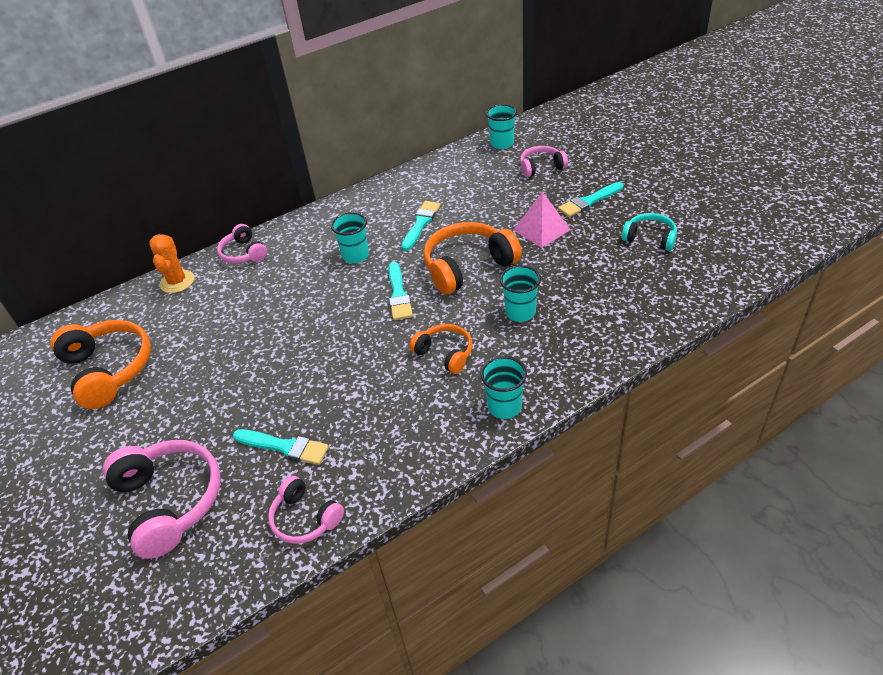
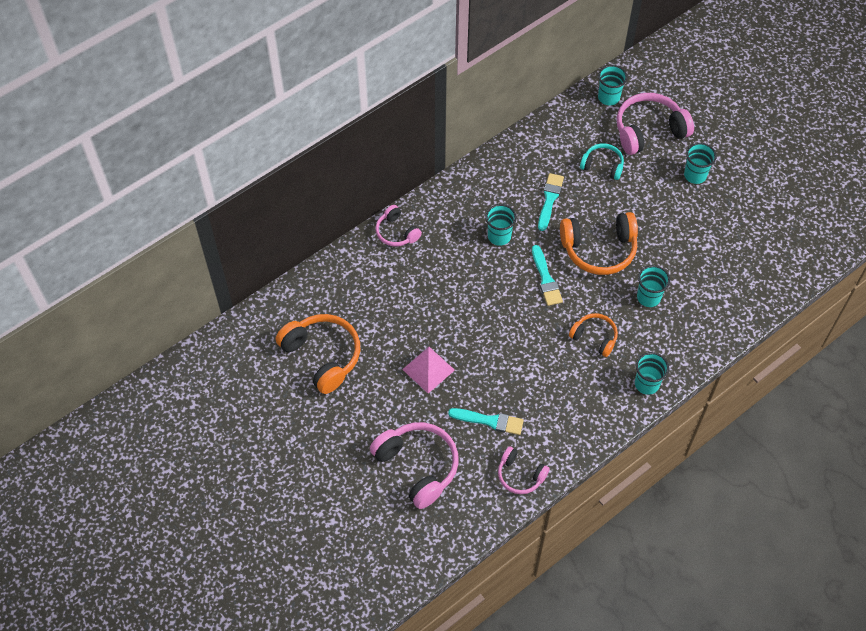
camera: 10 degrees left, 15 degrees up
(177, 282) = (346, 265): orange cactus -> none
(468, 266) = (599, 249): orange headphones -> orange headphones turned 150 degrees counterclockwise
(541, 167) = (649, 131): pink headphones -> pink headphones, size x1.74
(541, 229) = (656, 208): pink pyramid -> pink pyramid (428, 369)
(589, 201) = (695, 175): turquoise brush -> turquoise cup
(650, 238) = (748, 219): turquoise headphones -> turquoise headphones (602, 166)

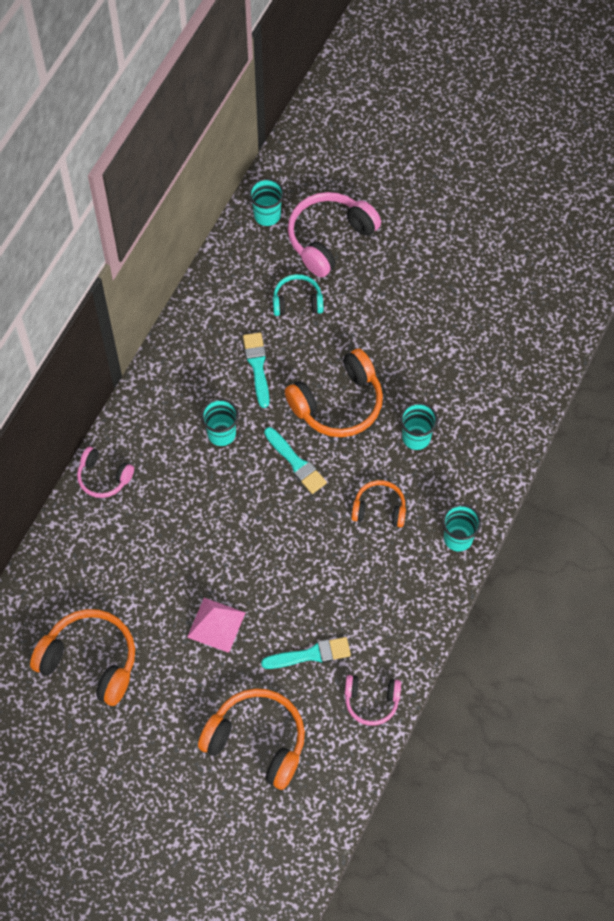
camera: 25 degrees left, 5 degrees up
(417, 466) = (257, 741): pink headphones -> orange headphones
(695, 175) = (403, 272): turquoise cup -> none

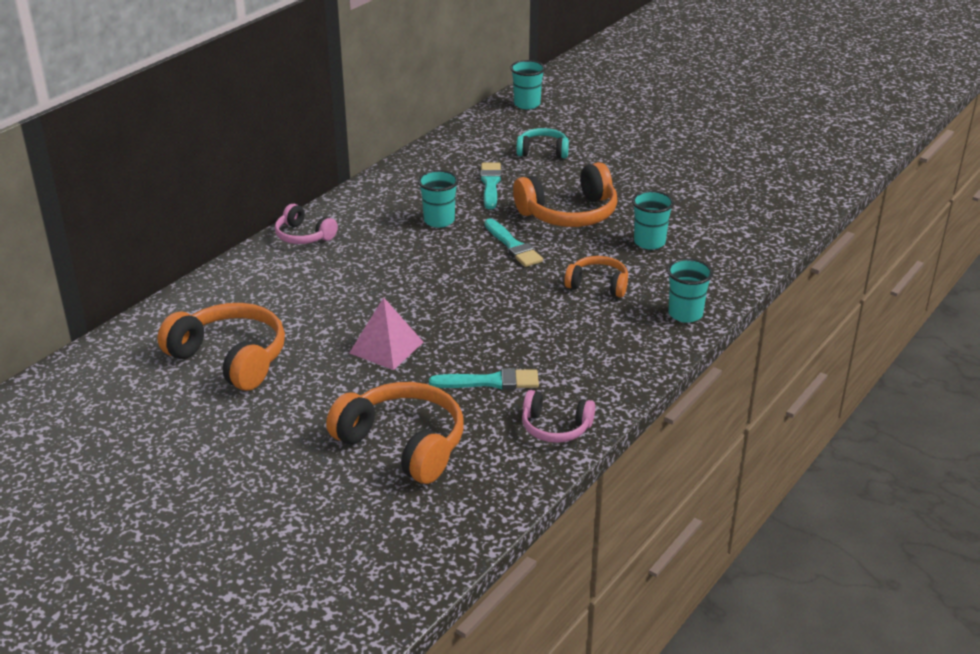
camera: 10 degrees right, 30 degrees down
(329, 238) = (584, 121): pink headphones -> none

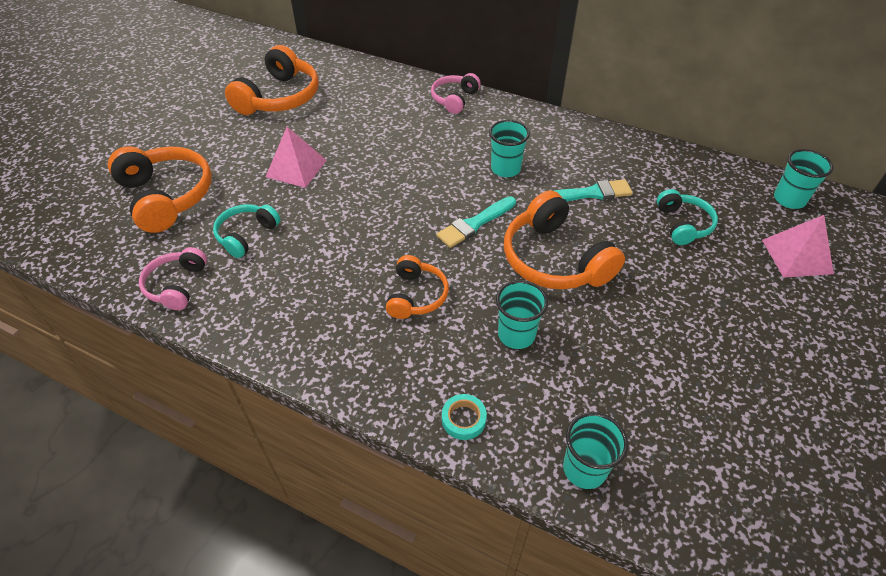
camera: 80 degrees right, 15 degrees up
(403, 444) = (166, 196): orange headphones -> orange headphones turned 60 degrees counterclockwise
(490, 382) = (246, 235): turquoise brush -> turquoise headphones
(590, 117) = (797, 256): none -> pink pyramid
(685, 314) = (370, 377): turquoise cup -> turquoise cup (584, 469)
(728, 274) = (463, 419): none -> turquoise tape

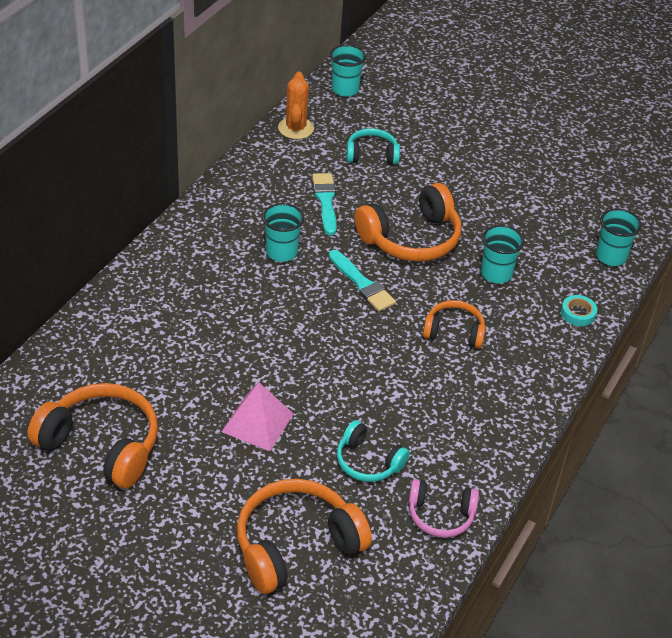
camera: 90 degrees left, 5 degrees down
(454, 99) = (145, 277): pink headphones -> none
(696, 167) = (295, 128): none -> orange cactus
(797, 256) = (412, 106): pink pyramid -> none

